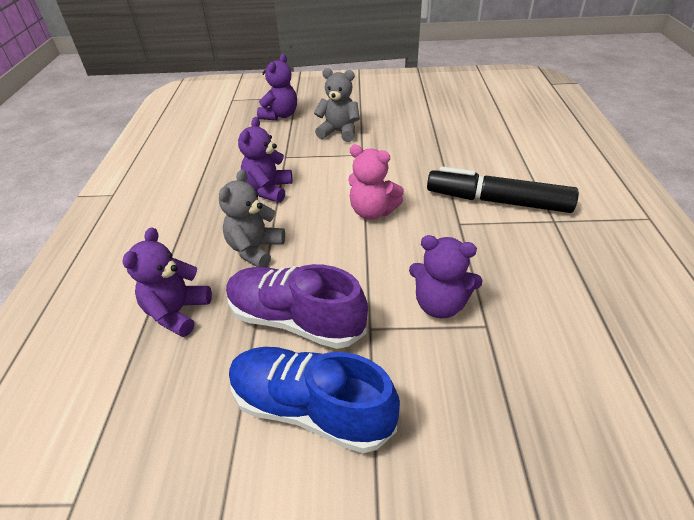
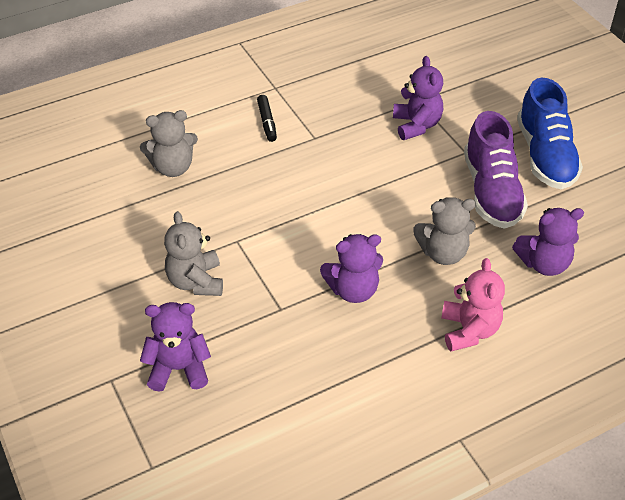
camera: 120 degrees left, 5 degrees up
(372, 211) = (335, 195): pink teddy bear -> pink teddy bear (469, 330)
(461, 144) = (173, 167): none -> grey teddy bear
(497, 201) = (267, 122): black marker -> black marker, size x0.46

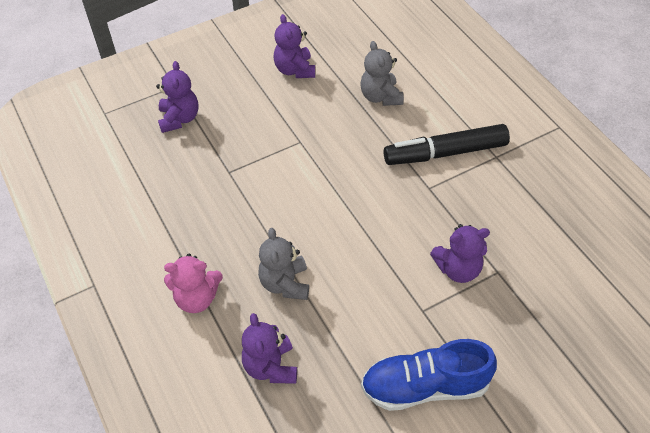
camera: 90 degrees right, 5 degrees up
(196, 281) = (258, 121): grey teddy bear -> none
(267, 122) = (445, 153): black marker -> black marker, size x2.20
(353, 290) = (245, 217): purple teddy bear -> purple teddy bear (295, 70)
(491, 192) = (366, 329): purple shoe -> none

